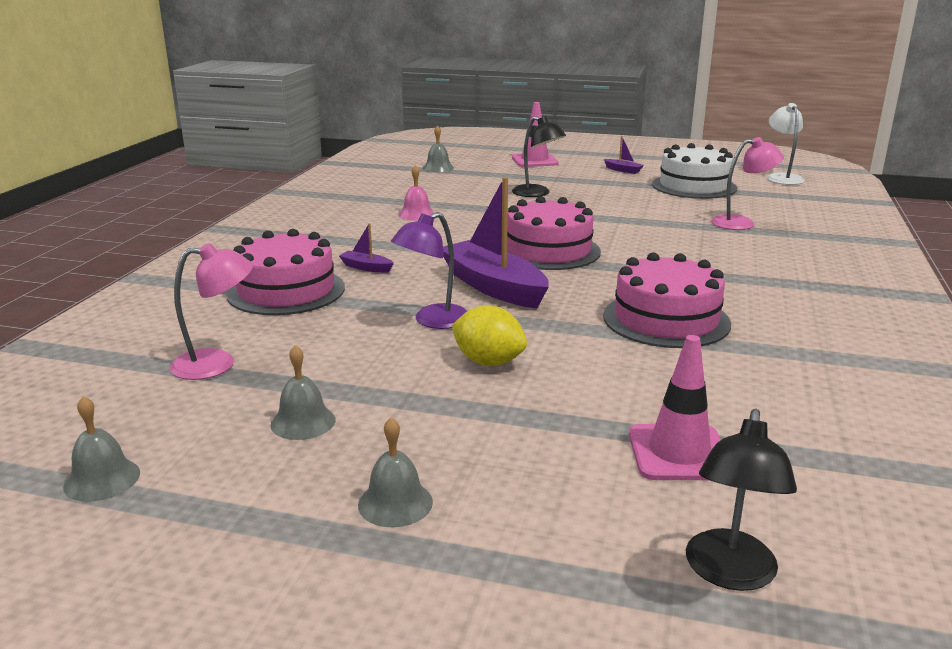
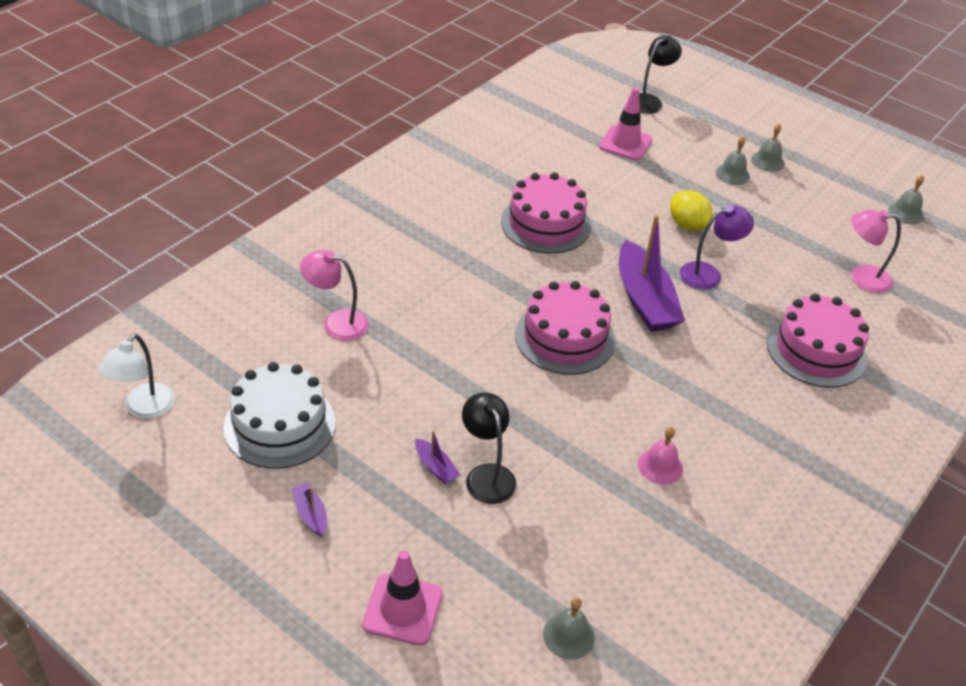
camera: 160 degrees left, 20 degrees up
(303, 422) = (807, 216): grey bell -> grey bell (732, 174)
(366, 267) = (742, 365): purple boat -> purple boat (435, 467)

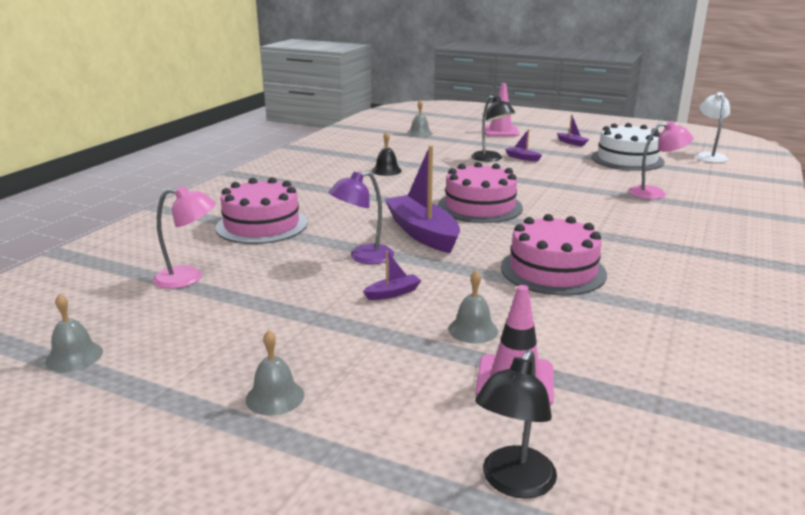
camera: 170 degrees right, 20 degrees down
(660, 466) = (386, 170): pink bell -> black bell
(687, 225) = (393, 293): yellow lemon -> purple boat
(732, 174) = (336, 364): grey bell -> grey bell (473, 330)

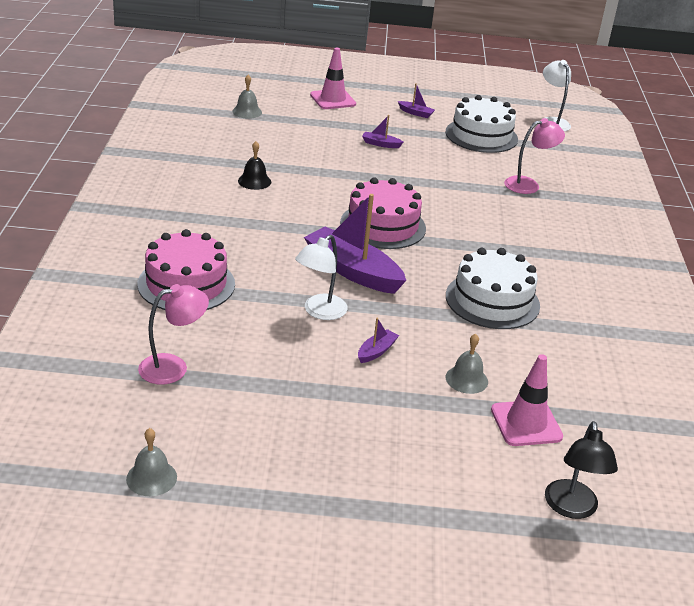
camera: 25 degrees left, 10 degrees up
(275, 397) = (359, 478): grey bell -> none
(363, 257) = (319, 312): purple lamp -> white lamp
(491, 159) = (350, 149): black lamp -> none
(553, 270) = (492, 300): pink cake -> white cake

